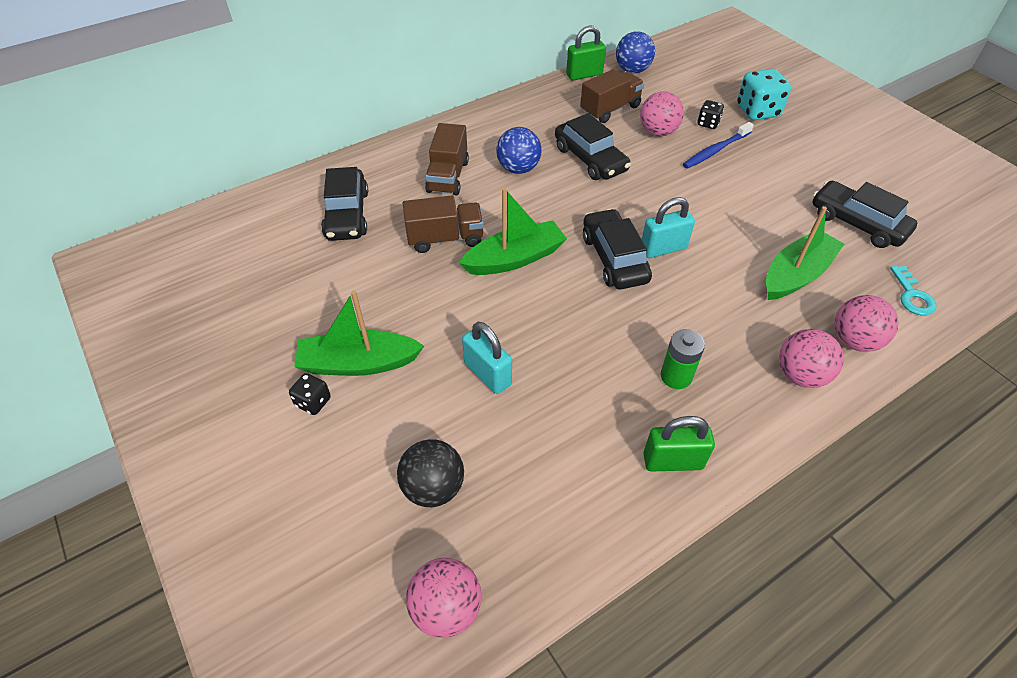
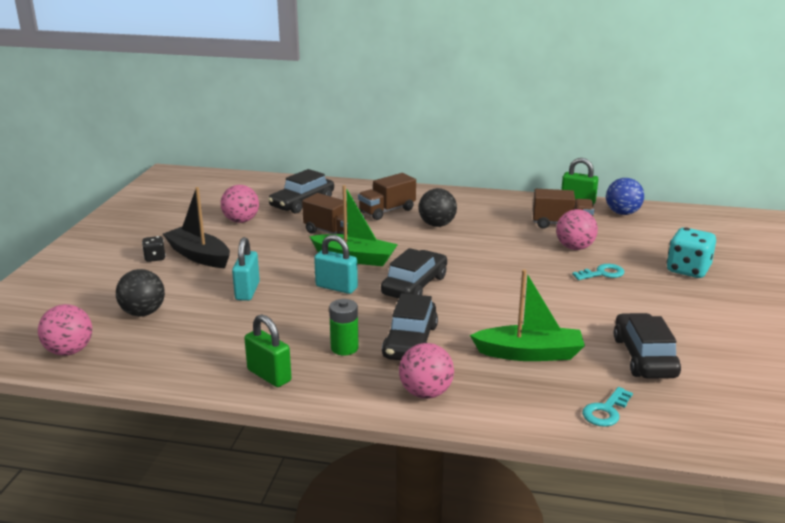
camera: 45 degrees right, 25 degrees down
(358, 363) = (198, 256): green boat -> black boat
(518, 168) = (437, 225): blue ball -> black ball
(590, 159) = (494, 240): black car -> black car (410, 342)
(663, 248) = (457, 297): turquoise padlock -> turquoise padlock (336, 287)
(708, 123) = (627, 259): black dice -> none
(715, 150) = (602, 273): blue toothbrush -> turquoise key
(854, 340) = (502, 402): pink ball -> pink ball (241, 221)

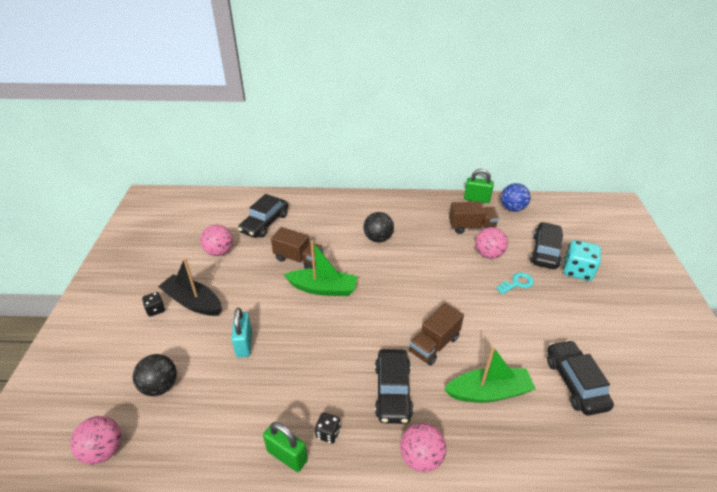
camera: 10 degrees left, 15 degrees up
(322, 364) = (328, 433): none -> black dice
(336, 287) = (317, 328): turquoise padlock -> none
(344, 348) = (341, 408): green battery -> none
(387, 211) = (335, 225): brown truck -> brown truck (434, 344)
(415, 286) = (379, 318): black car -> black car (545, 251)
(606, 411) = (565, 456): turquoise key -> none

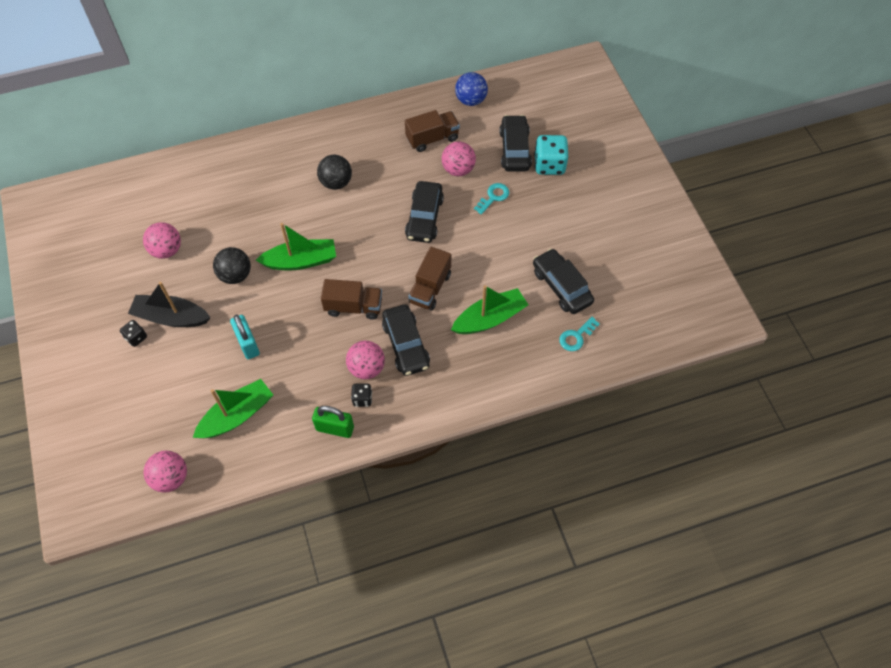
camera: 20 degrees left, 20 degrees up
(160, 386) = (188, 409): black ball -> black ball (235, 275)
(200, 407) = (237, 415): none -> green boat
(265, 223) = (200, 198): black car -> black car (424, 218)
(299, 259) = (260, 234): brown truck -> brown truck (353, 307)
(421, 457) = (447, 393): pink ball -> pink ball (366, 368)
(476, 199) = (429, 97): green padlock -> none
(585, 442) = (576, 336): none -> turquoise key

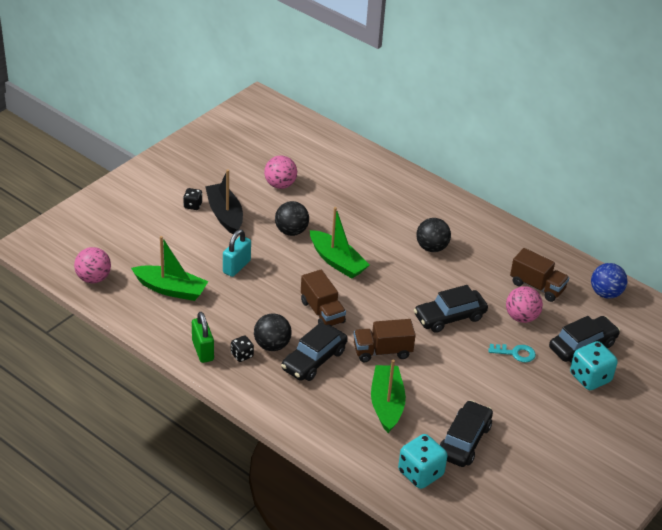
camera: 55 degrees right, 20 degrees down
(366, 368) = (272, 345): pink ball -> black ball
(490, 318) = (386, 404): green boat -> green boat turned 120 degrees counterclockwise
(576, 336) = (420, 473): turquoise key -> turquoise dice

